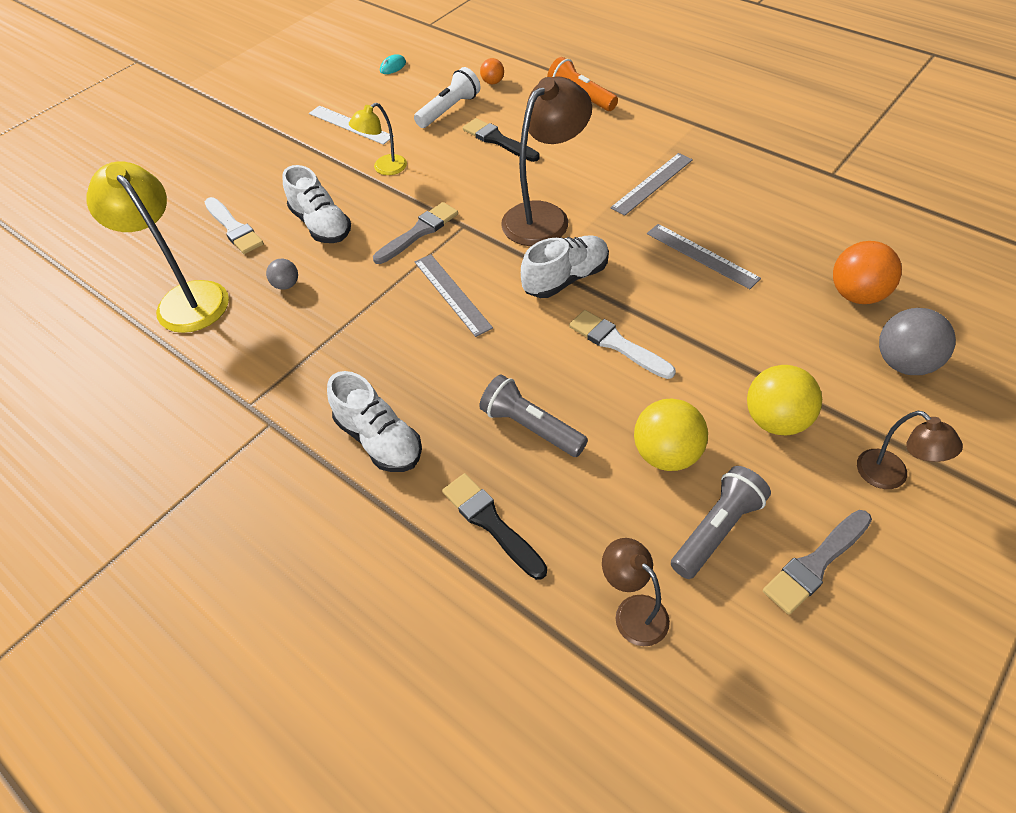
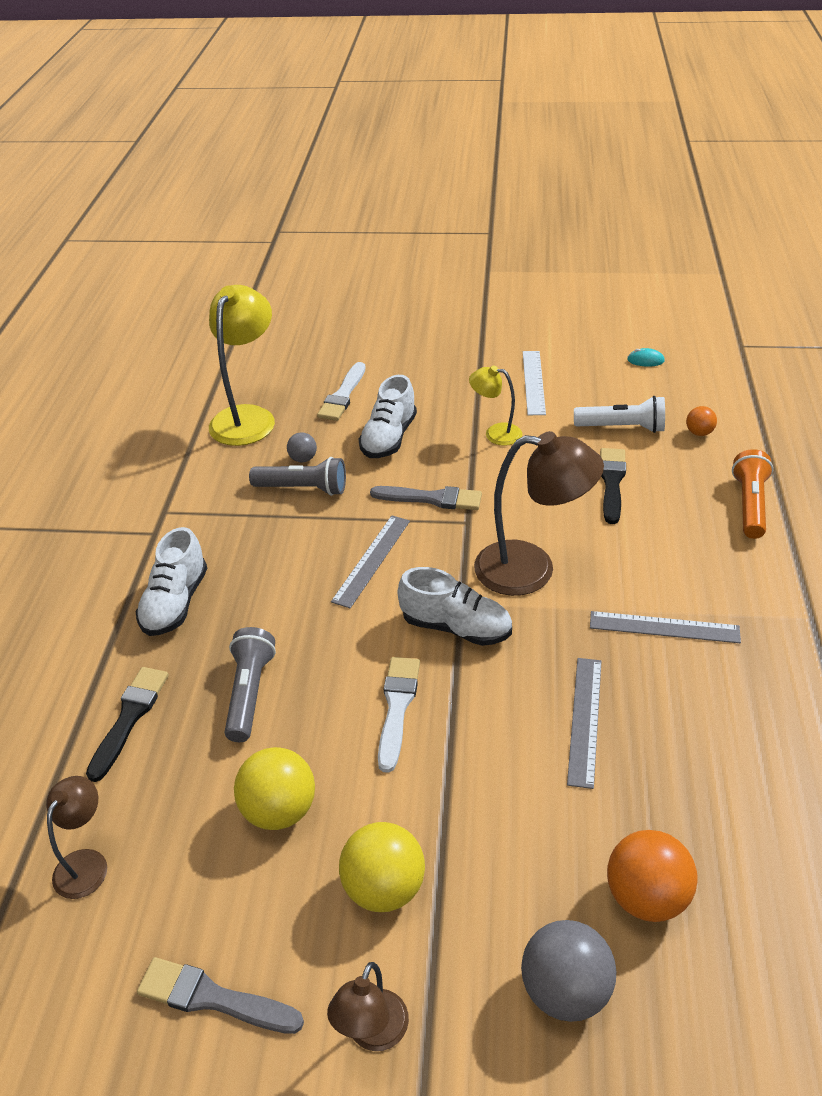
camera: 55 degrees right, 10 degrees down
(717, 530) = (210, 892): grey flashlight -> grey flashlight (303, 489)

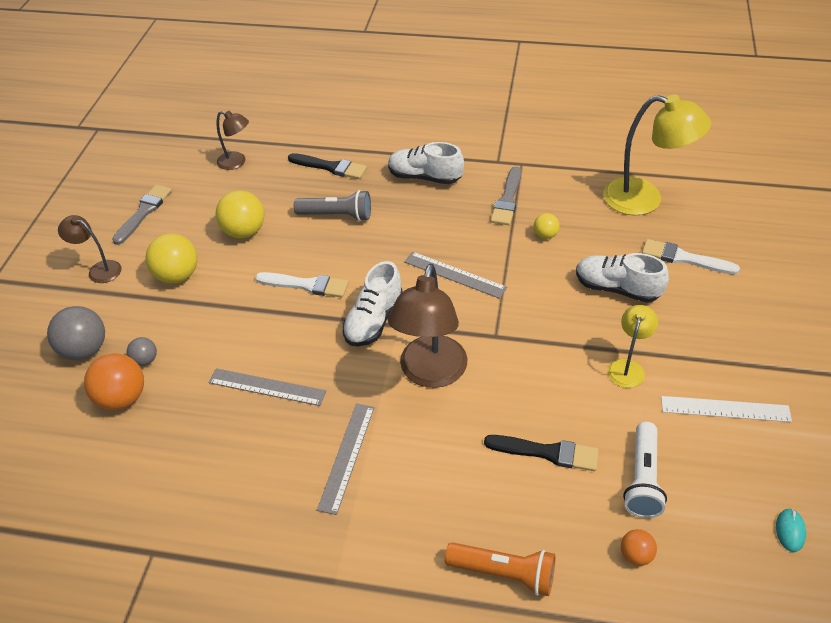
camera: 95 degrees right, 5 degrees up
(303, 459) = (585, 234): grey ball -> grey ball (145, 360)
(303, 489) = (545, 235): grey flashlight -> yellow ball
(432, 498) = (528, 314): grey brush -> grey brush (507, 199)

